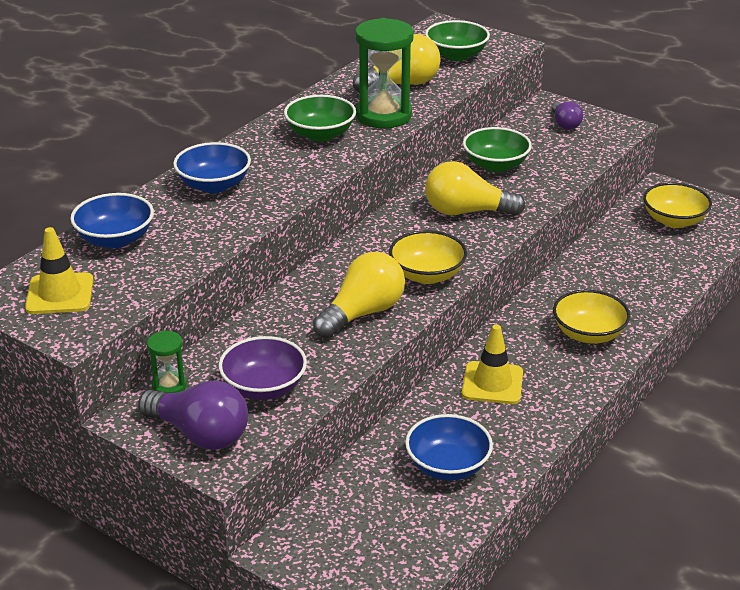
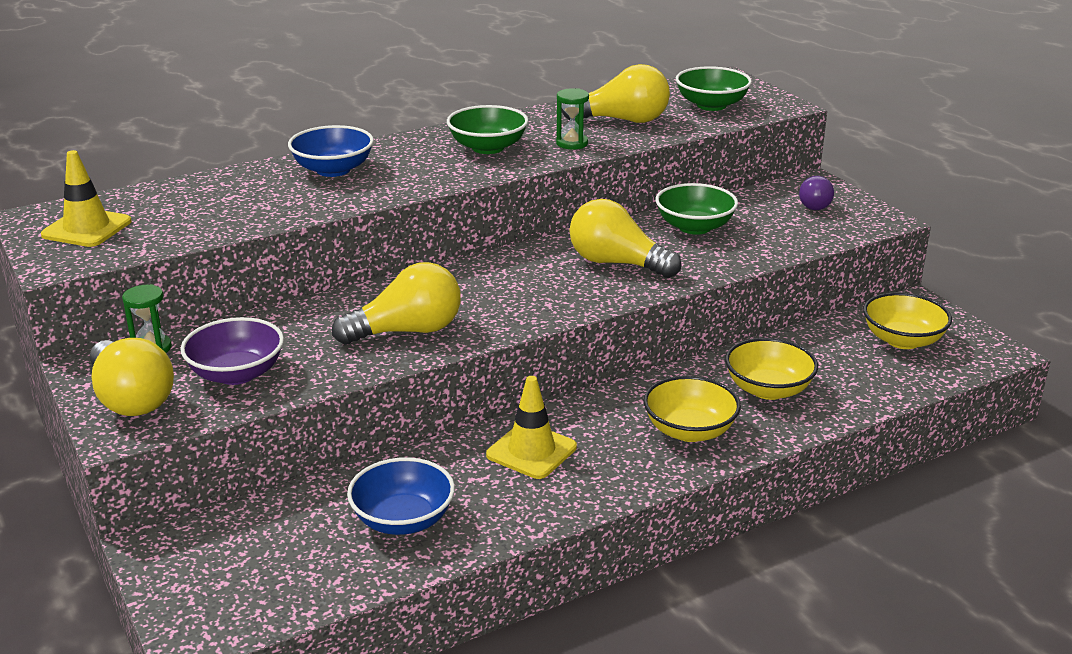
camera: 25 degrees right, 5 degrees down
(115, 239) = (190, 195): blue bowl -> none
(200, 434) = (131, 399): purple light bulb -> yellow light bulb
(383, 116) = (572, 143): green hourglass -> green hourglass, size x0.49
(427, 275) = (512, 312): yellow bowl -> yellow bowl (768, 389)

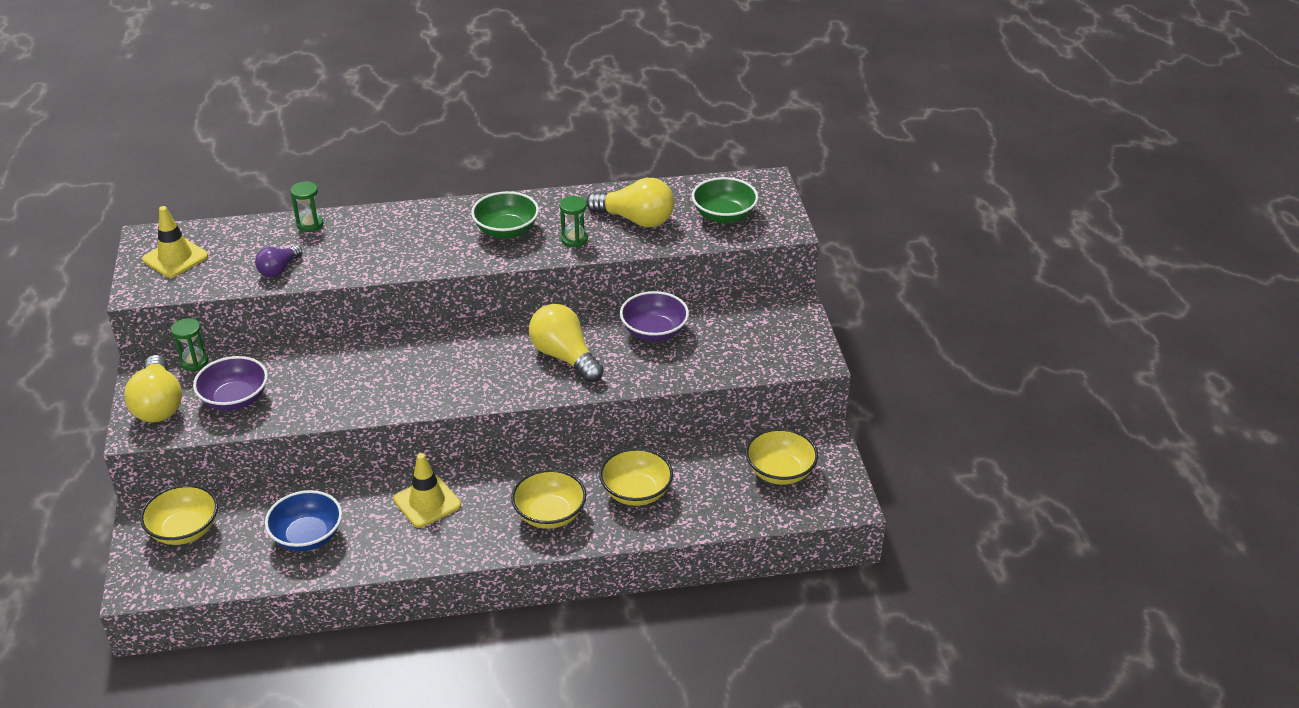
camera: 20 degrees right, 10 degrees up
(224, 552) = (184, 530): none -> yellow bowl
(244, 176) = (310, 224): none -> green hourglass
(333, 170) = (376, 231): blue bowl -> none
(407, 331) = (369, 388): yellow light bulb -> none
(694, 227) = (654, 332): green bowl -> purple bowl
(815, 204) = (773, 328): purple light bulb -> purple light bulb (279, 269)

